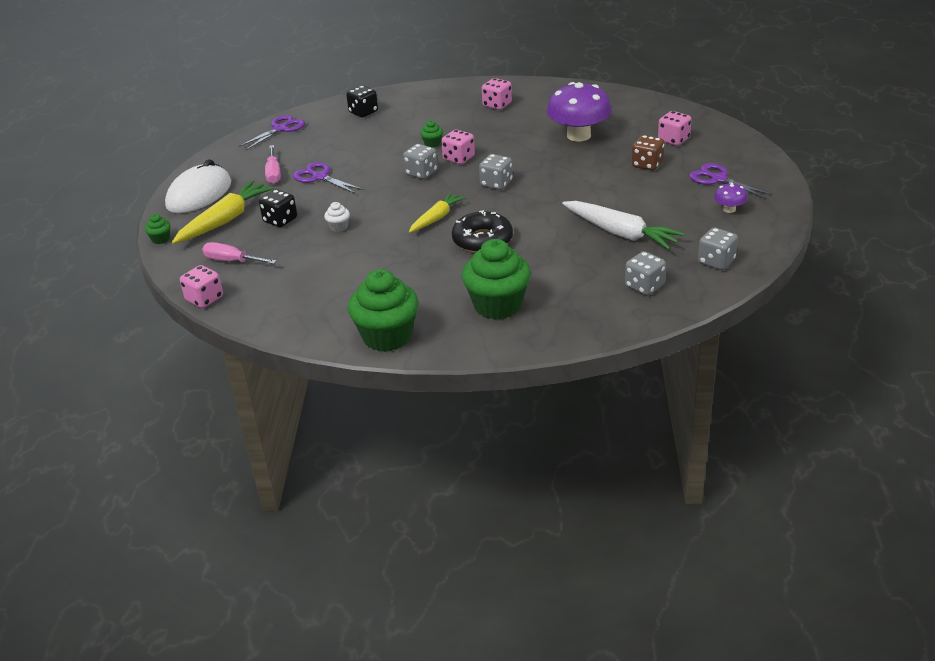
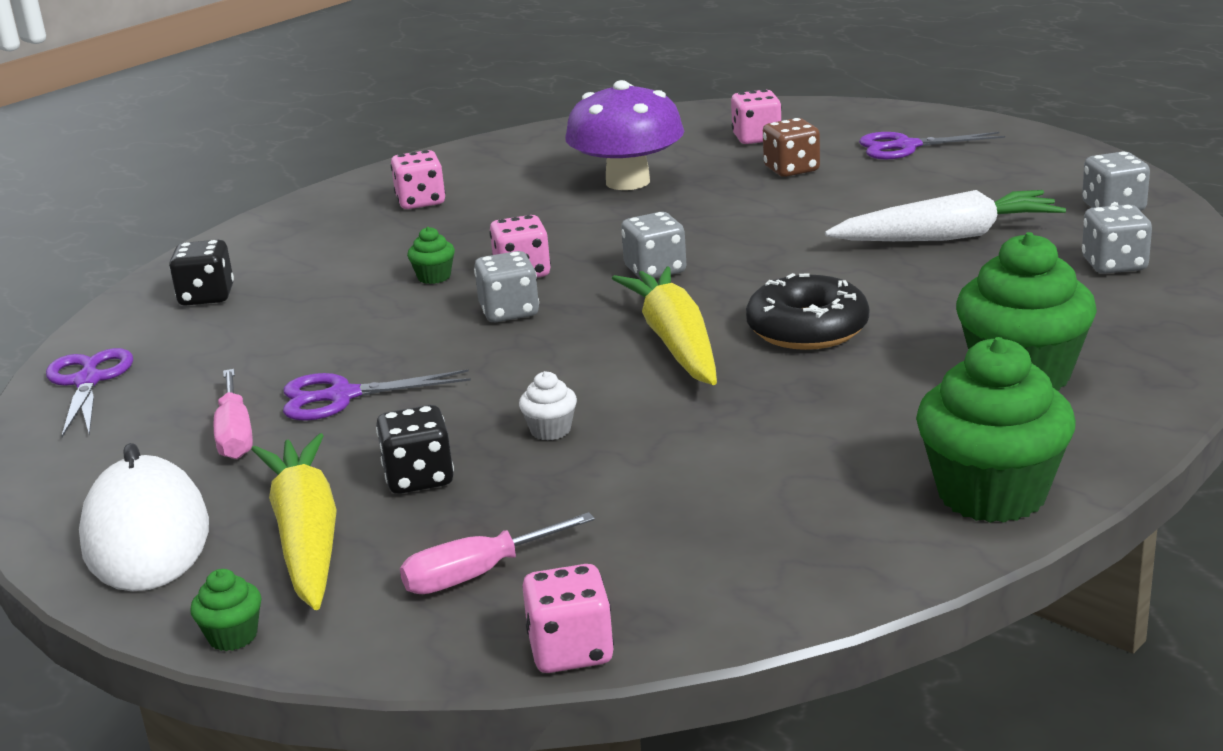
camera: 50 degrees left, 10 degrees down
(273, 173) = (235, 435): pink screwdriver -> pink screwdriver turned 45 degrees clockwise
(436, 218) = (675, 342): yellow carrot -> yellow carrot, size x1.59
(729, 209) = (993, 163): purple mushroom -> none

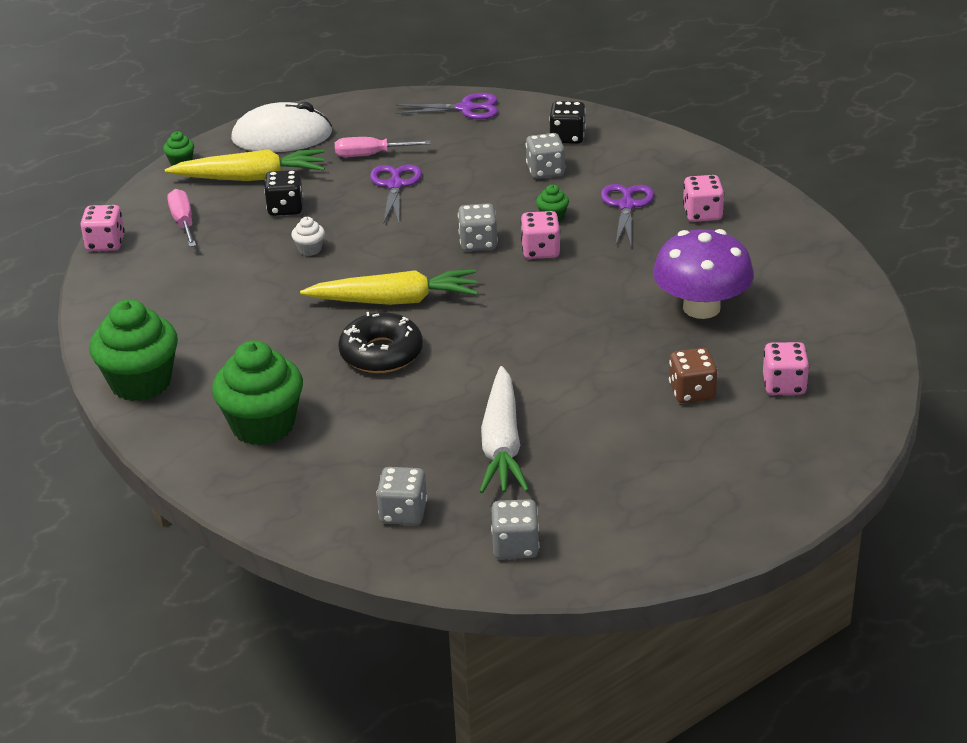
camera: 100 degrees right, 10 degrees up
(655, 270) = (513, 304): grey dice -> grey dice (545, 171)
(906, 147) = (722, 465): purple scissors -> purple scissors (626, 206)

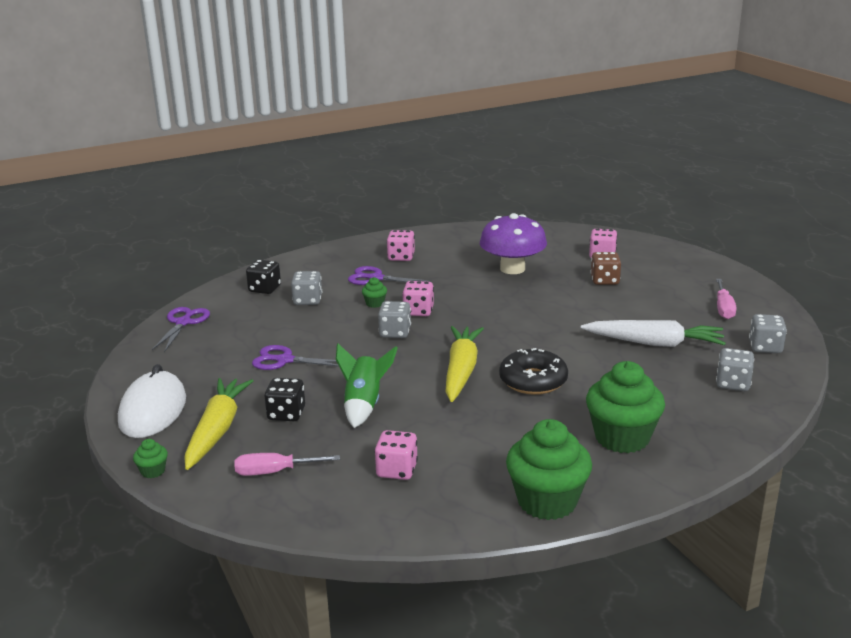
camera: 80 degrees left, 10 degrees down
(105, 243) = (285, 523): pink dice -> pink dice (397, 470)
(309, 249) = (364, 405): white cupcake -> green rocket
(370, 155) = (225, 368): pink screwdriver -> pink screwdriver (723, 308)

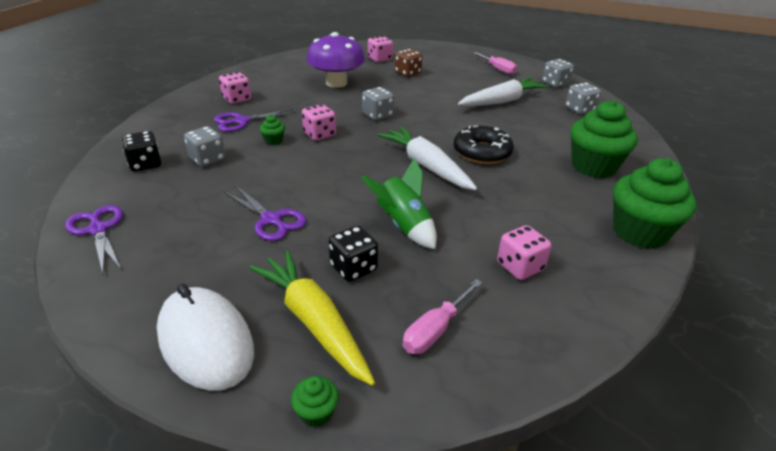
camera: 45 degrees left, 10 degrees up
(285, 360) = (271, 220): purple scissors -> purple scissors turned 105 degrees counterclockwise
(395, 333) = (329, 157): grey dice -> grey dice (377, 115)
(461, 371) = (426, 166): yellow carrot -> white carrot

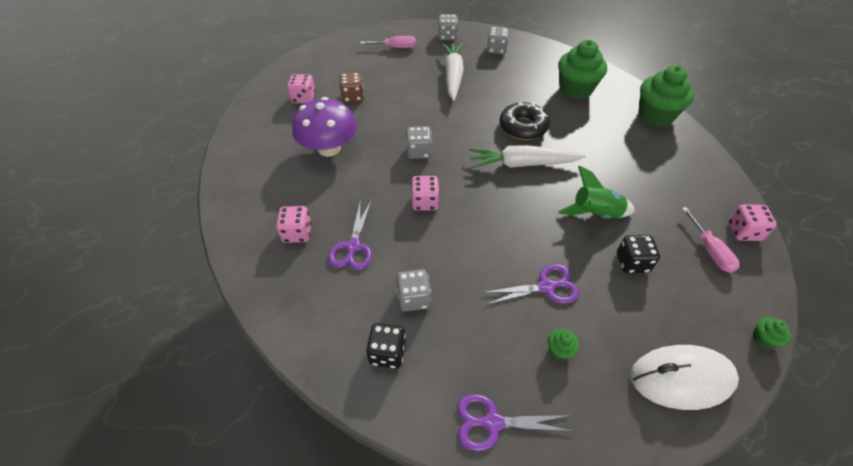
camera: 55 degrees left, 15 degrees up
(273, 141) = (413, 237): green cupcake -> green cupcake (559, 350)
(314, 322) = (681, 308): yellow carrot -> none
(520, 267) = (665, 182): pink dice -> pink dice (743, 231)

